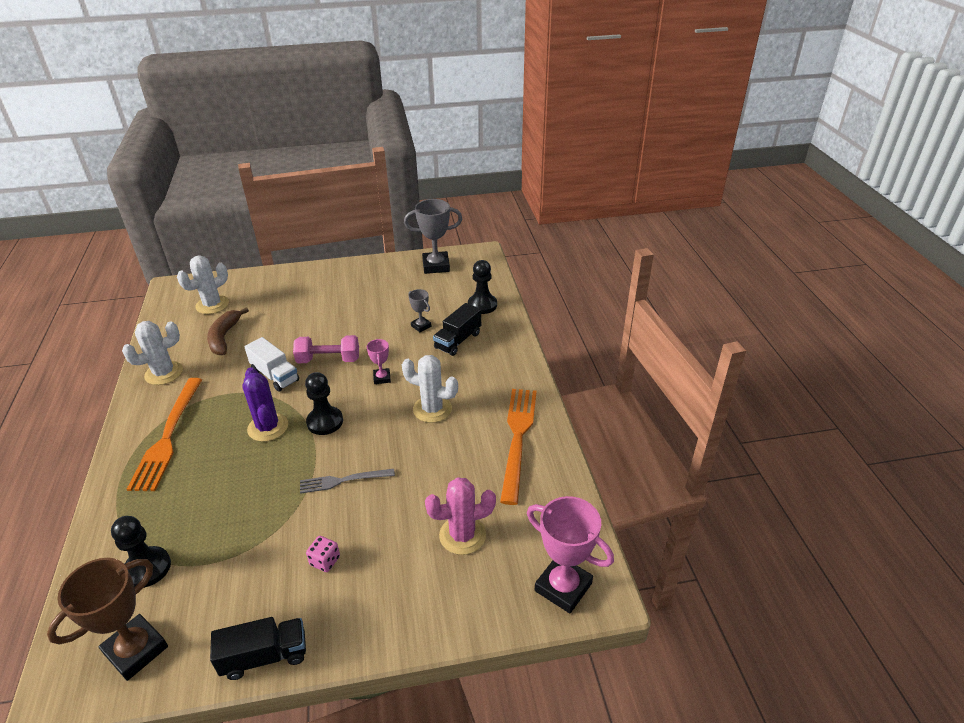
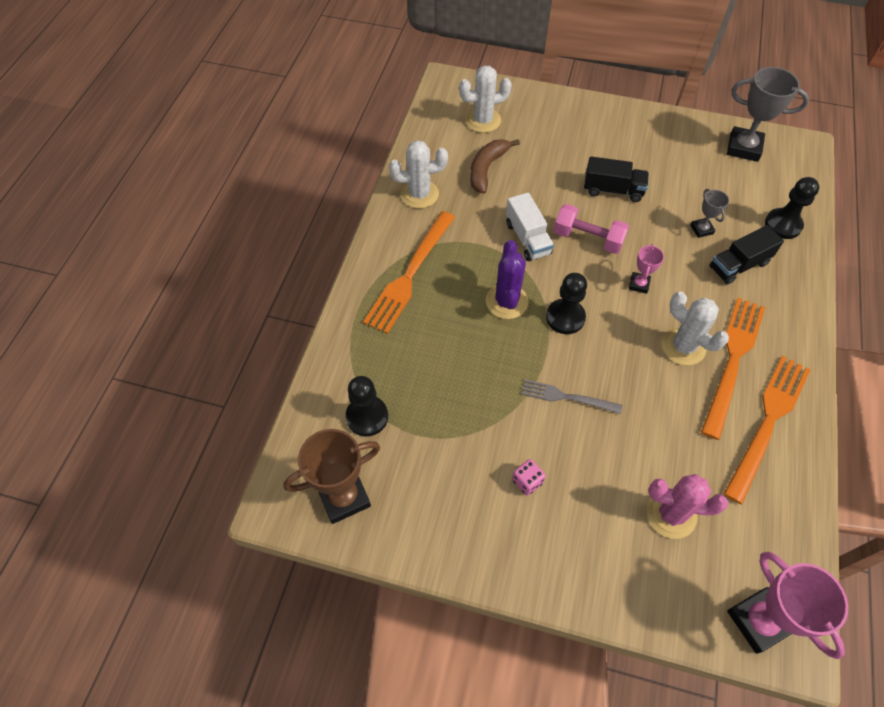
camera: 25 degrees right, 20 degrees up
(265, 656) = (450, 556): black truck -> black truck (613, 190)
(475, 405) = (733, 360): none -> orange fork

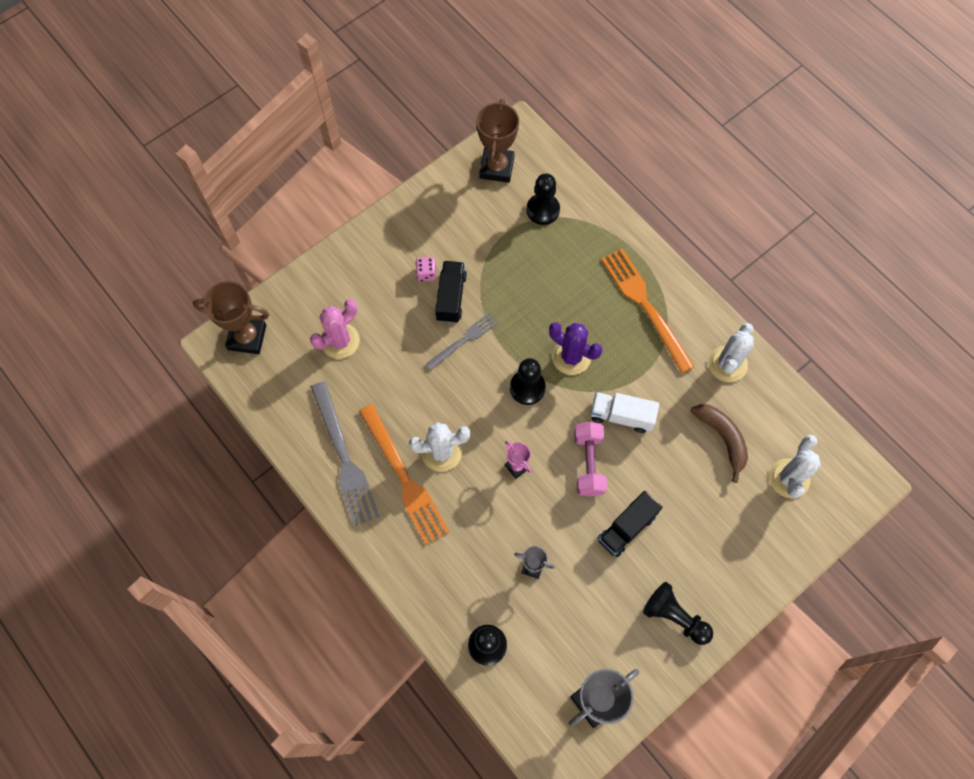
camera: 125 degrees right, 10 degrees up
(588, 238) = (588, 463): pink dumbbell -> pink dumbbell turned 60 degrees counterclockwise
(644, 135) = (675, 617): none -> black pawn
(738, 265) = (476, 564): black truck -> black truck (451, 297)
(758, 621) = (247, 337): pink trophy -> brown trophy
(768, 422) = (344, 458): orange fork -> grey fork

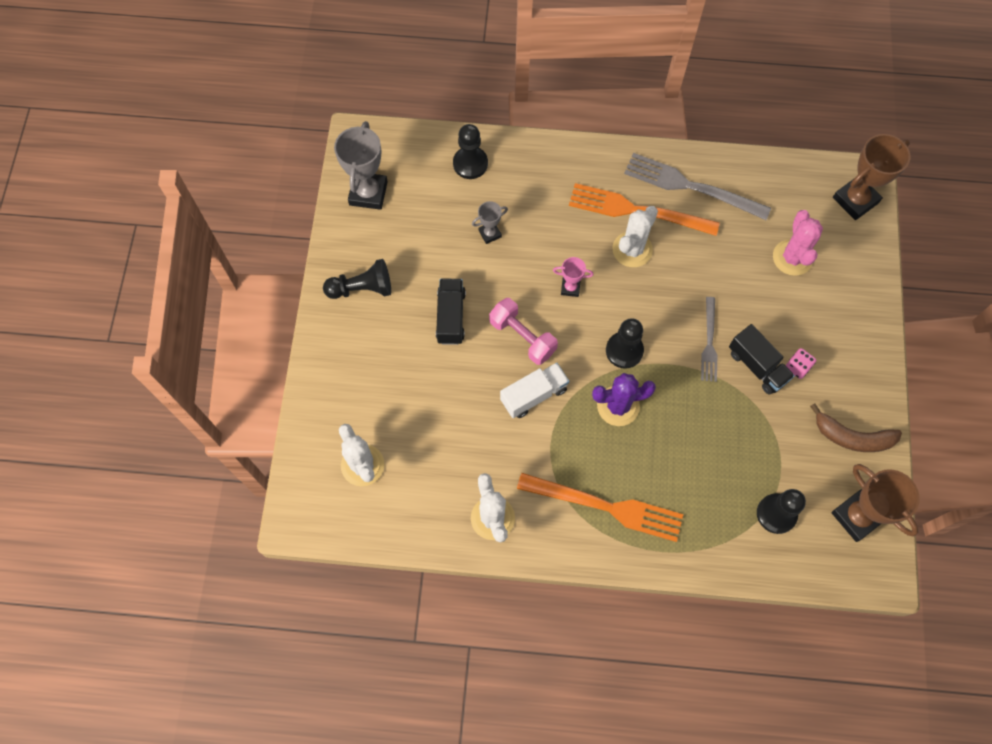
camera: 135 degrees right, 0 degrees up
(722, 438) = (441, 450): brown banana -> brown banana (852, 437)

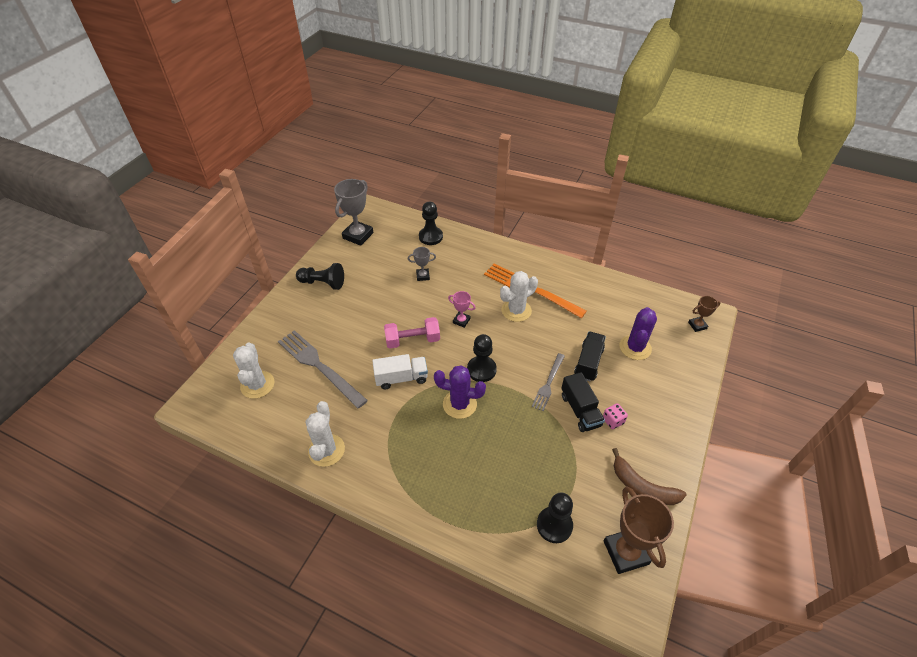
camera: 20 degrees right, 20 degrees down
(451, 317) = (370, 314): black truck -> black truck (588, 362)
(522, 337) = (412, 340): pink dumbbell -> pink dumbbell turned 75 degrees counterclockwise
(606, 507) = (416, 471): orange fork -> none
(691, 186) = (575, 286): grey fork -> grey fork (319, 366)
(792, 257) = (635, 348): pink cactus -> purple cactus
(855, 200) = (697, 325): brown trophy -> brown trophy, size x0.52

